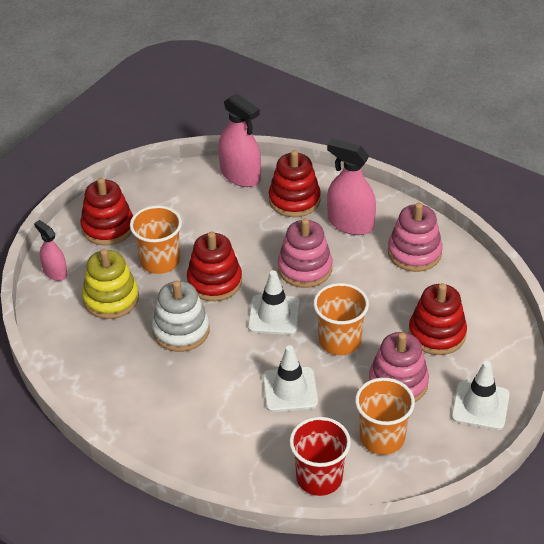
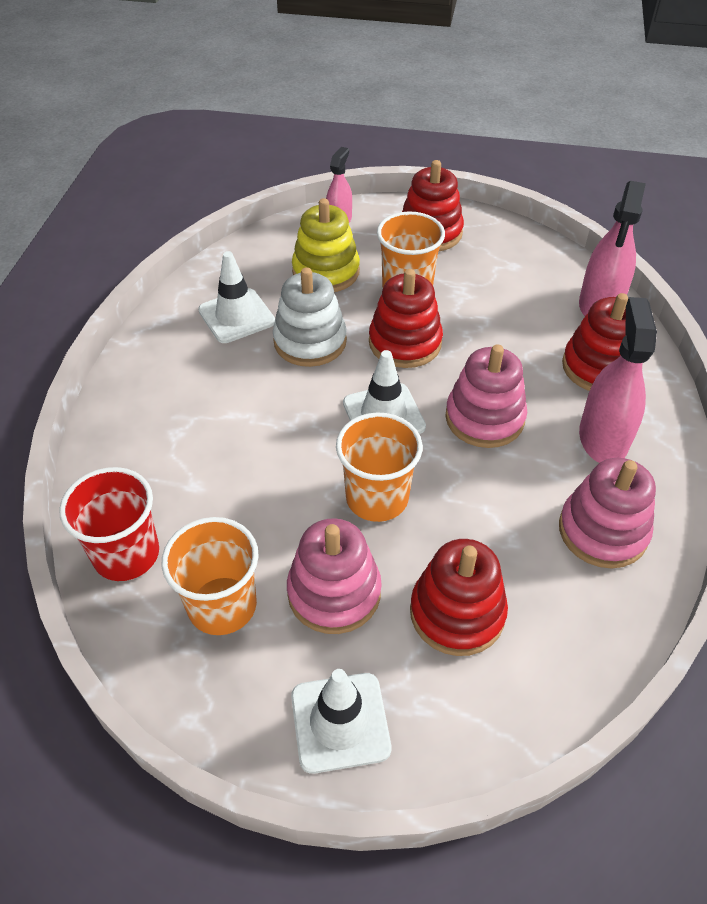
camera: 65 degrees right, 5 degrees up
(290, 390) = (264, 473): white traffic cone -> white traffic cone (236, 316)

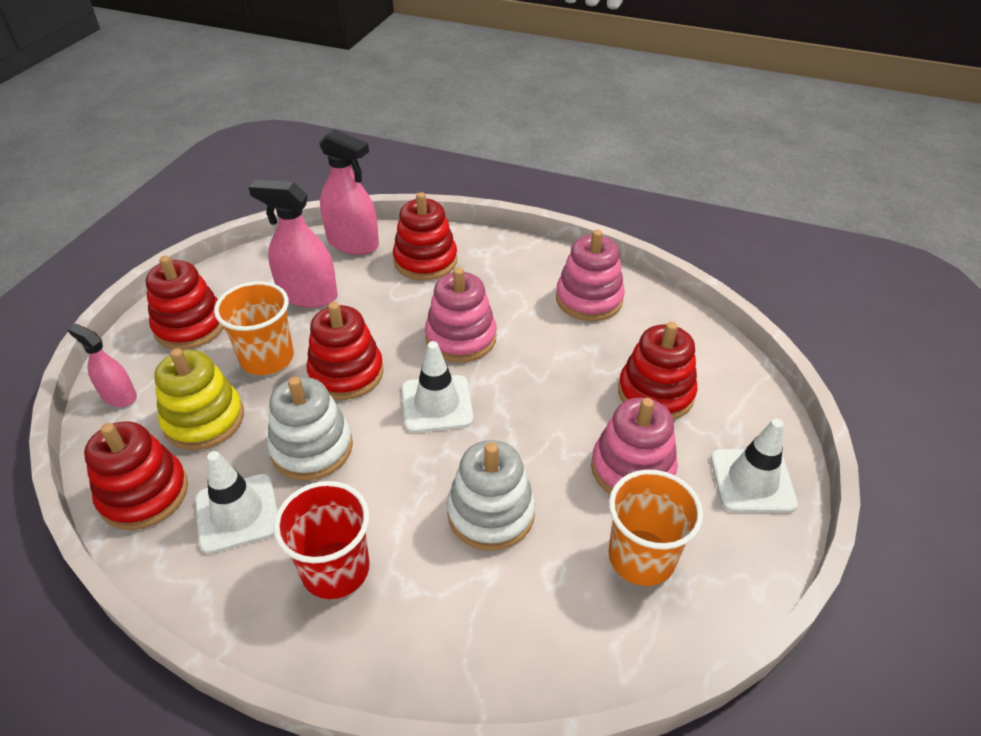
camera: 80 degrees left, 5 degrees down
(126, 554) = (573, 646): red cup -> red cup (335, 569)
(247, 263) = (144, 494): none -> red stacking toy
(259, 476) = (491, 513): none -> white stacking toy
(377, 498) = (534, 424): orange cup -> none
(603, 438) = (501, 277): pink spray bottle -> pink spray bottle (308, 295)

